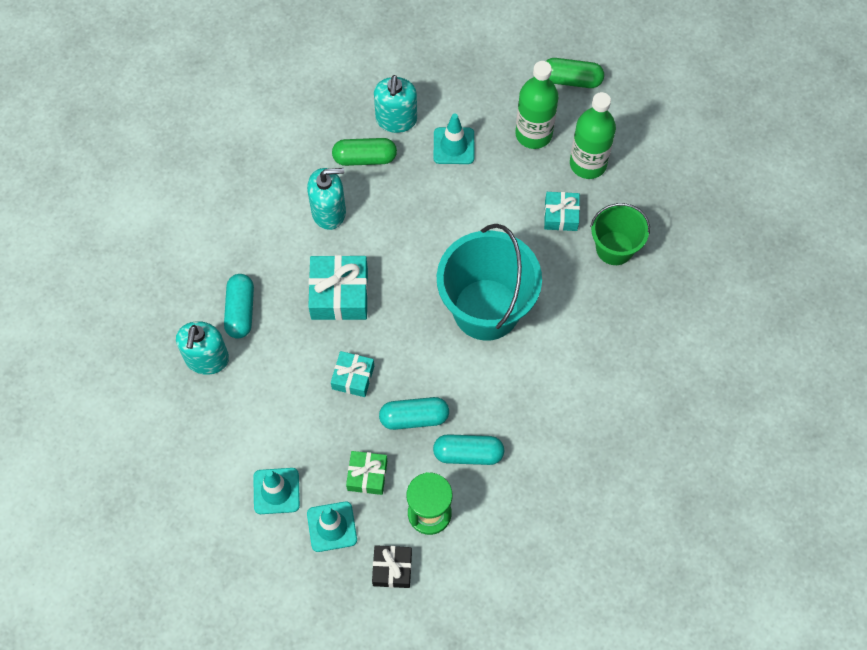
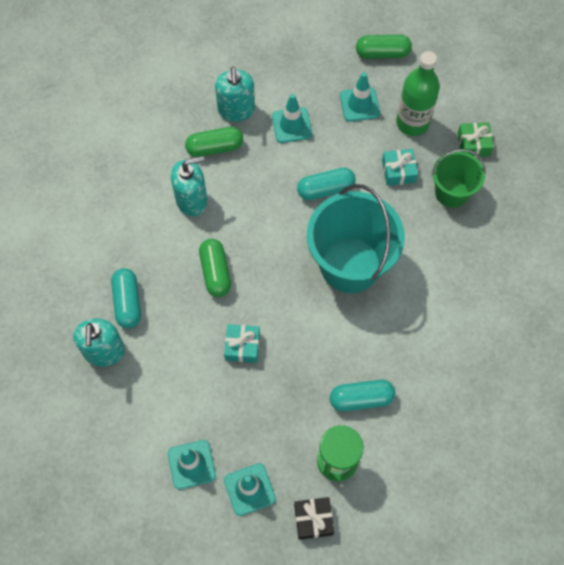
camera: 10 degrees left, 0 degrees up
(339, 294) = (215, 272): turquoise gift -> green capsule
(367, 475) = (273, 435): green gift -> green gift (473, 144)
(414, 418) = (305, 374): turquoise capsule -> turquoise capsule (325, 189)
(533, 134) = (359, 104): green bottle -> turquoise traffic cone

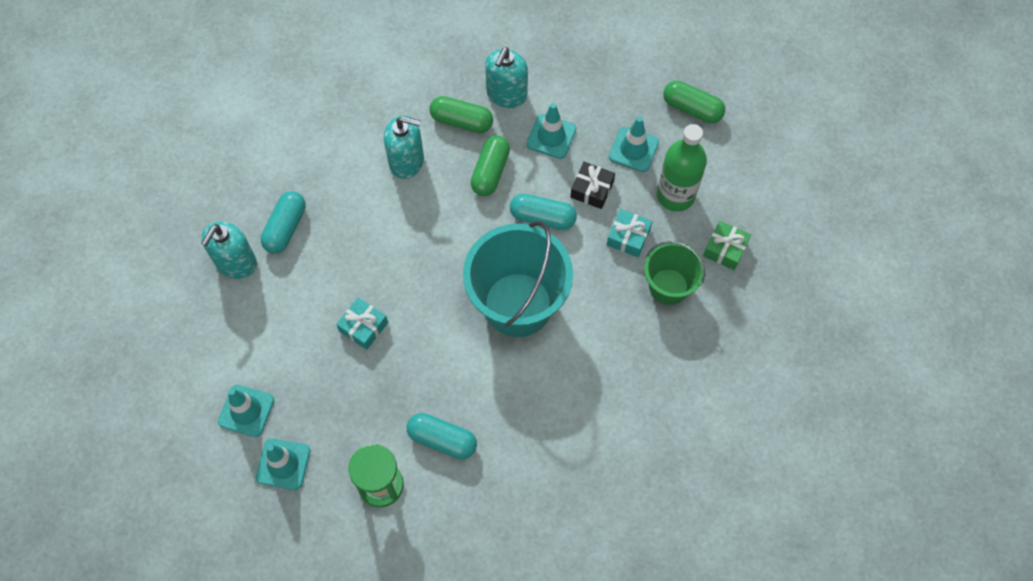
camera: 30 degrees right, 0 degrees up
(215, 272) = (384, 243): green capsule -> green capsule (490, 172)
(313, 519) = (323, 526): black gift -> black gift (592, 189)

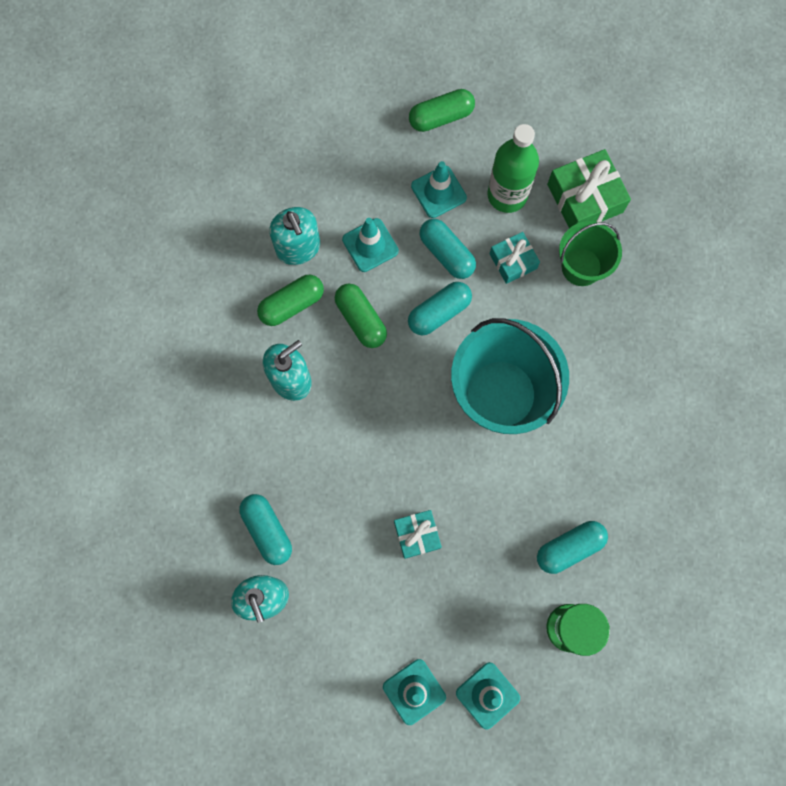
camera: 50 degrees left, 10 degrees up
(592, 189) = (446, 253): black gift -> turquoise capsule
(725, 249) = (585, 198): green gift -> green gift, size x1.64

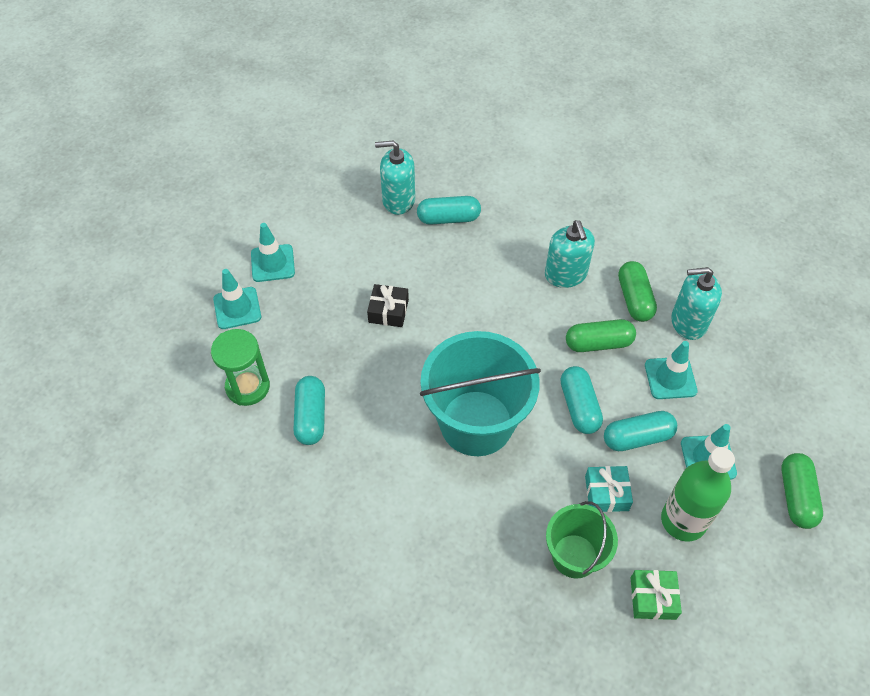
camera: 115 degrees right, 20 degrees down
(417, 535) = (388, 311): turquoise gift -> black gift
(585, 198) = (653, 598): green gift -> green gift, size x0.61

